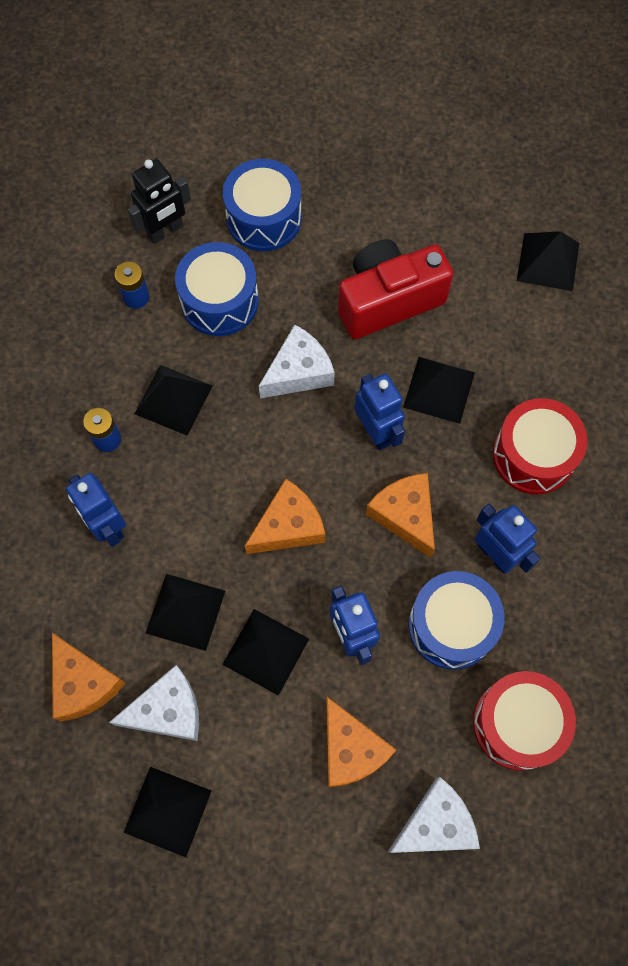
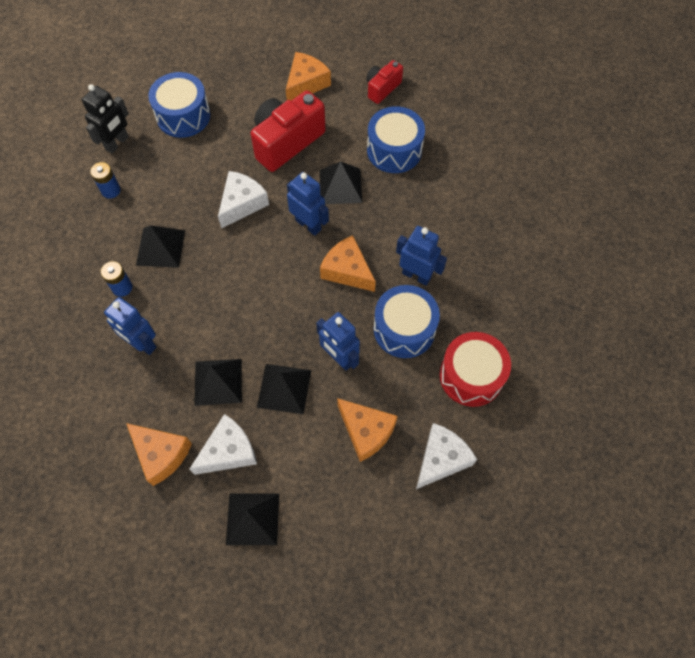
camera: 20 degrees left, 5 degrees down
(219, 301) = (171, 176): blue drum -> blue drum (394, 150)
(288, 526) = (270, 303): orange cheese -> orange cheese (306, 83)
(533, 455) = (417, 207): red drum -> none
(548, 261) = (382, 88): black pyramid -> red camera

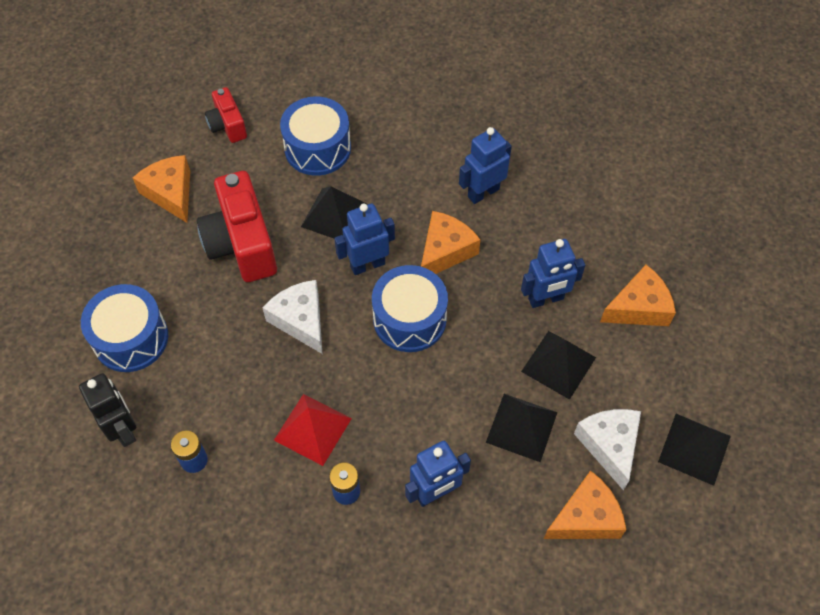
camera: 65 degrees left, 5 degrees down
(160, 247) = (312, 429): black pyramid -> red pyramid
(347, 270) = (445, 251): orange cheese -> orange cheese turned 150 degrees clockwise
(404, 329) = (540, 228): blue drum -> blue drum (409, 319)
(441, 459) = (693, 256): white cheese -> none
(471, 376) = (616, 195): red drum -> none

